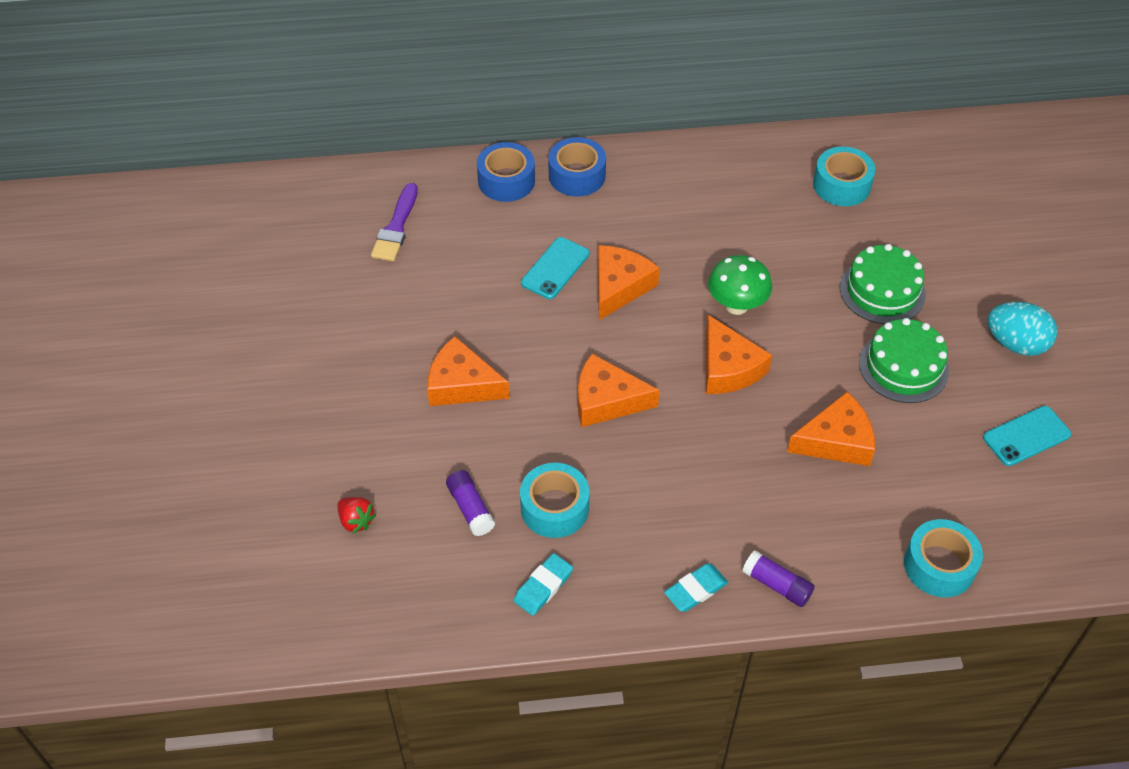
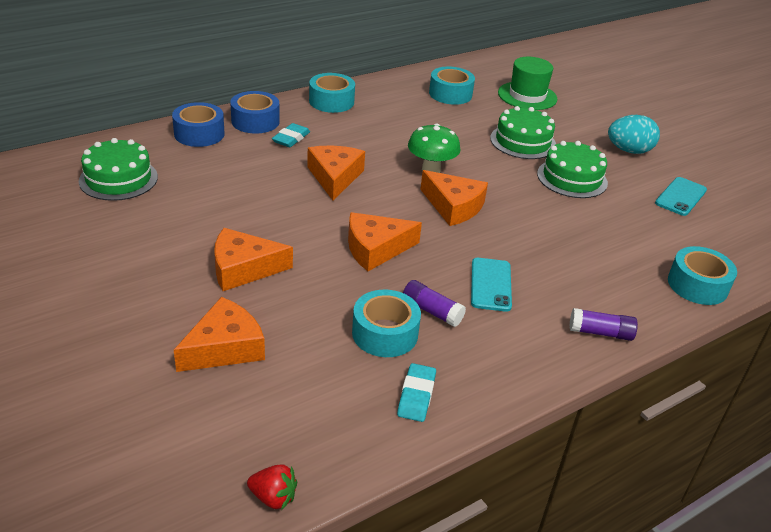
camera: 30 degrees left, 15 degrees down
(356, 521) = (202, 399): red strawberry -> red strawberry (273, 497)
(396, 227) = (118, 179): purple brush -> green cake
(470, 509) = (310, 356): purple glue stick -> purple glue stick (432, 311)
(555, 268) = (275, 177): turquoise phone -> turquoise phone (491, 284)
(682, 163) = (331, 101): none -> turquoise tape
(695, 590) = (543, 356): turquoise eraser -> turquoise eraser (291, 138)
(836, 441) = (565, 230): orange cheese -> orange cheese (225, 347)
(945, 213) = (527, 96): none -> green hat

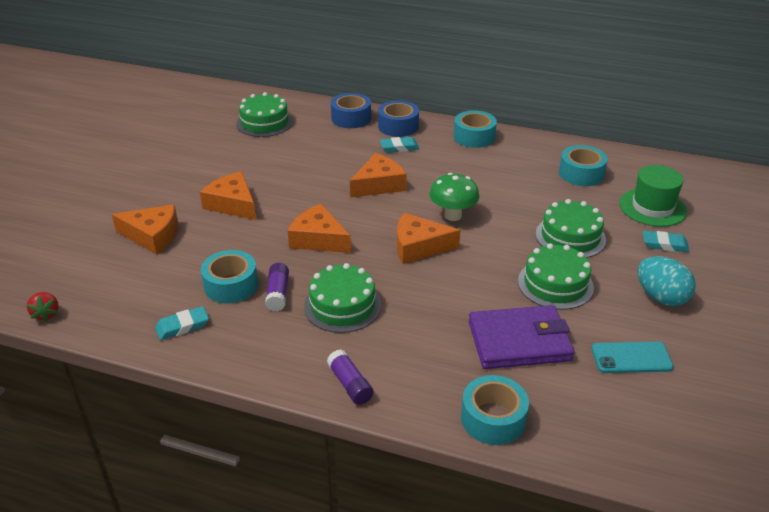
camera: 55 degrees right, 0 degrees up
(453, 206) = (419, 246): orange cheese -> orange cheese turned 90 degrees clockwise
(491, 284) = (342, 305): turquoise phone -> green cake
(574, 117) = (664, 244): none -> turquoise eraser
(622, 228) = (519, 341): none -> purple wallet

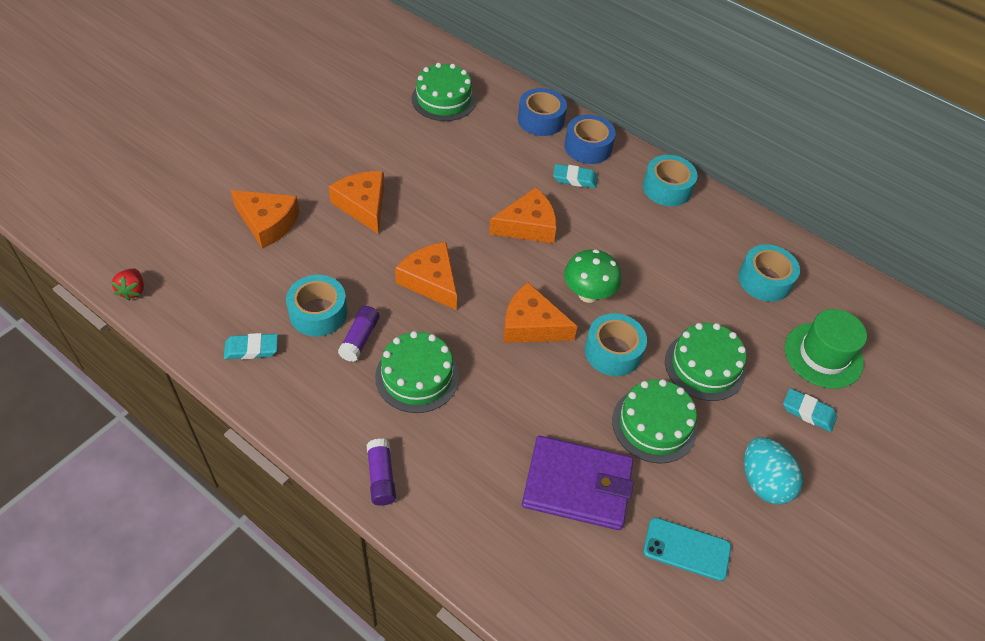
camera: 15 degrees right, 15 degrees up
(493, 419) = (503, 570): turquoise tape -> turquoise tape (613, 351)

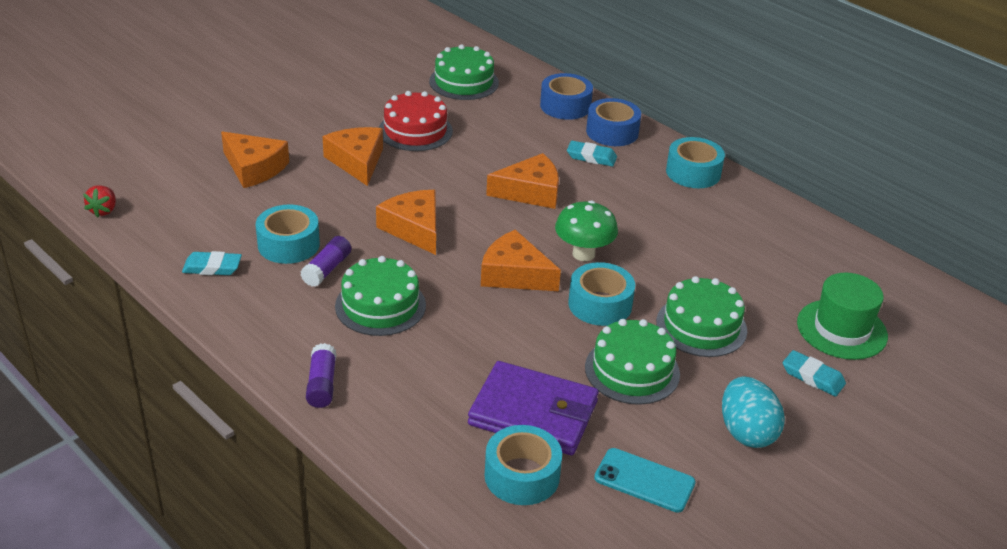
camera: 10 degrees right, 15 degrees down
(410, 162) = (415, 131): none -> red cake
(764, 280) = (787, 259): turquoise tape -> turquoise tape (522, 476)

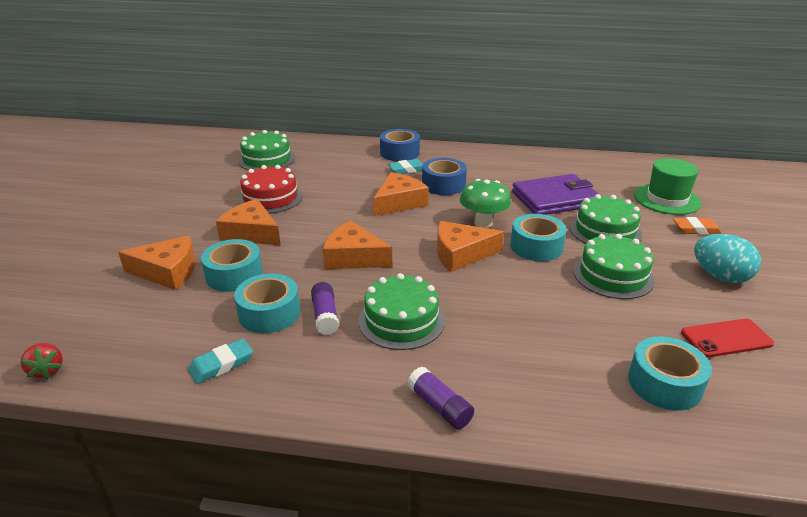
camera: 35 degrees left, 5 degrees down
(533, 413) = (604, 335): purple wallet -> purple wallet (555, 199)
(565, 106) = (352, 149): blue tape -> blue tape (443, 185)
(644, 480) = (726, 338): turquoise phone -> red phone
(693, 172) = (475, 156): turquoise tape -> turquoise tape (234, 275)
(813, 377) = (696, 229): turquoise eraser -> orange eraser

